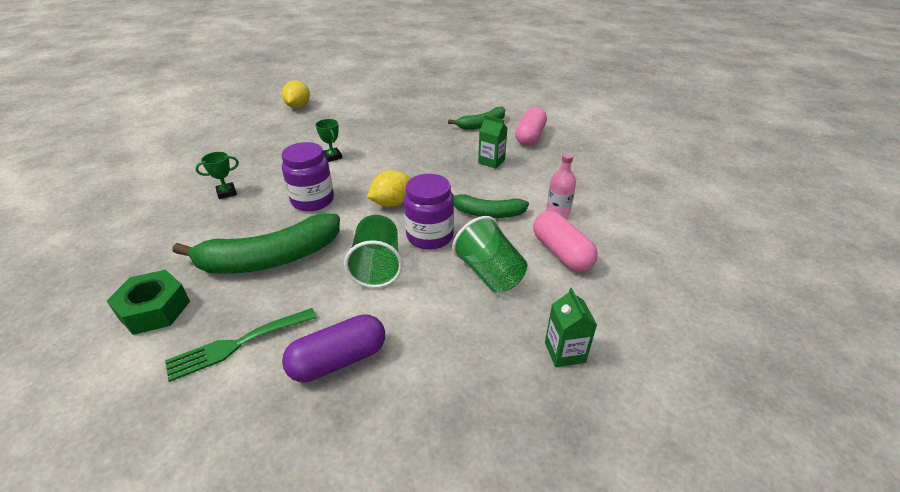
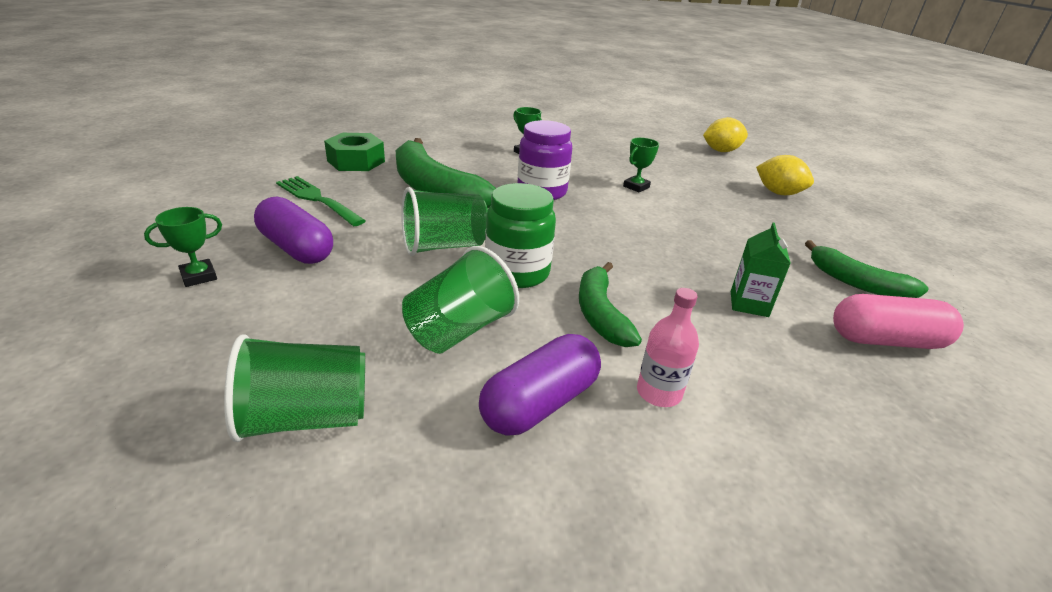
camera: 70 degrees right, 5 degrees down
(362, 435) = (199, 276): none -> green trophy
(392, 203) = (570, 237): yellow lemon -> yellow lemon (778, 193)
(430, 236) = (517, 273): purple jar -> green jar
(561, 253) = (540, 403): pink capsule -> purple capsule
(564, 352) = (306, 418): green carton -> green cup

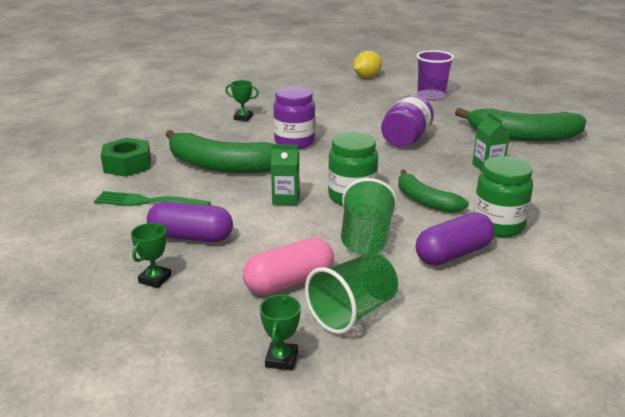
camera: 30 degrees left, 5 degrees down
(444, 246) = (286, 199): green cup -> green carton
(540, 403) = (453, 254): purple capsule -> purple capsule turned 45 degrees clockwise
(636, 187) = (347, 119): green trophy -> green trophy (281, 359)
(659, 393) = (498, 225): pink bottle -> green jar
(676, 231) = (405, 139): none -> purple jar
(778, 193) = (431, 96): yellow lemon -> purple cup
(856, 283) = (522, 136): green banana -> green banana, size x1.70
(885, 340) = (562, 161): pink capsule -> pink capsule (289, 282)

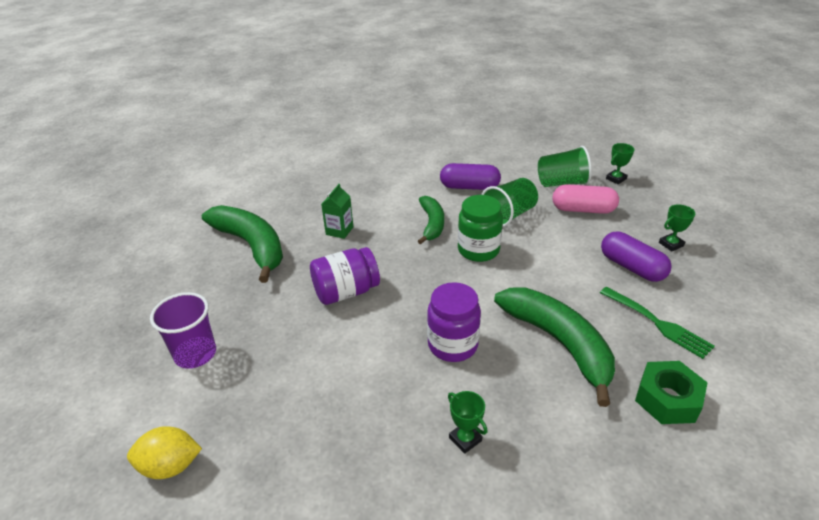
camera: 140 degrees left, 10 degrees up
(286, 199) = (531, 271): green carton -> none
(498, 225) = (417, 190): green jar -> none

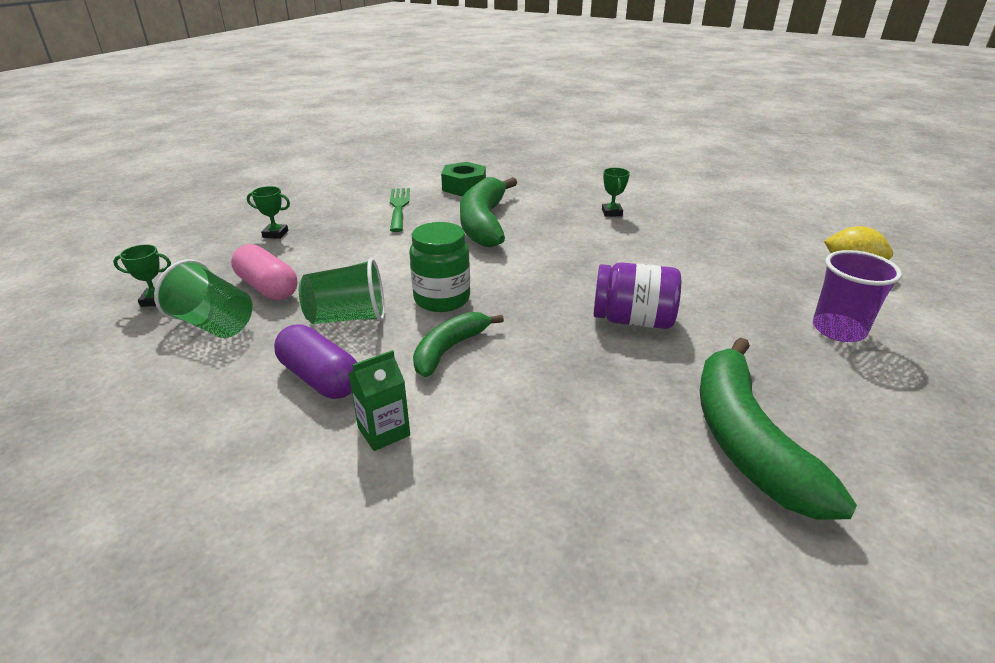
camera: 145 degrees left, 5 degrees down
(339, 231) = (585, 400): green carton -> green carton (384, 431)
(452, 345) = (566, 248): purple jar -> none
(632, 267) = (341, 234): purple capsule -> none

